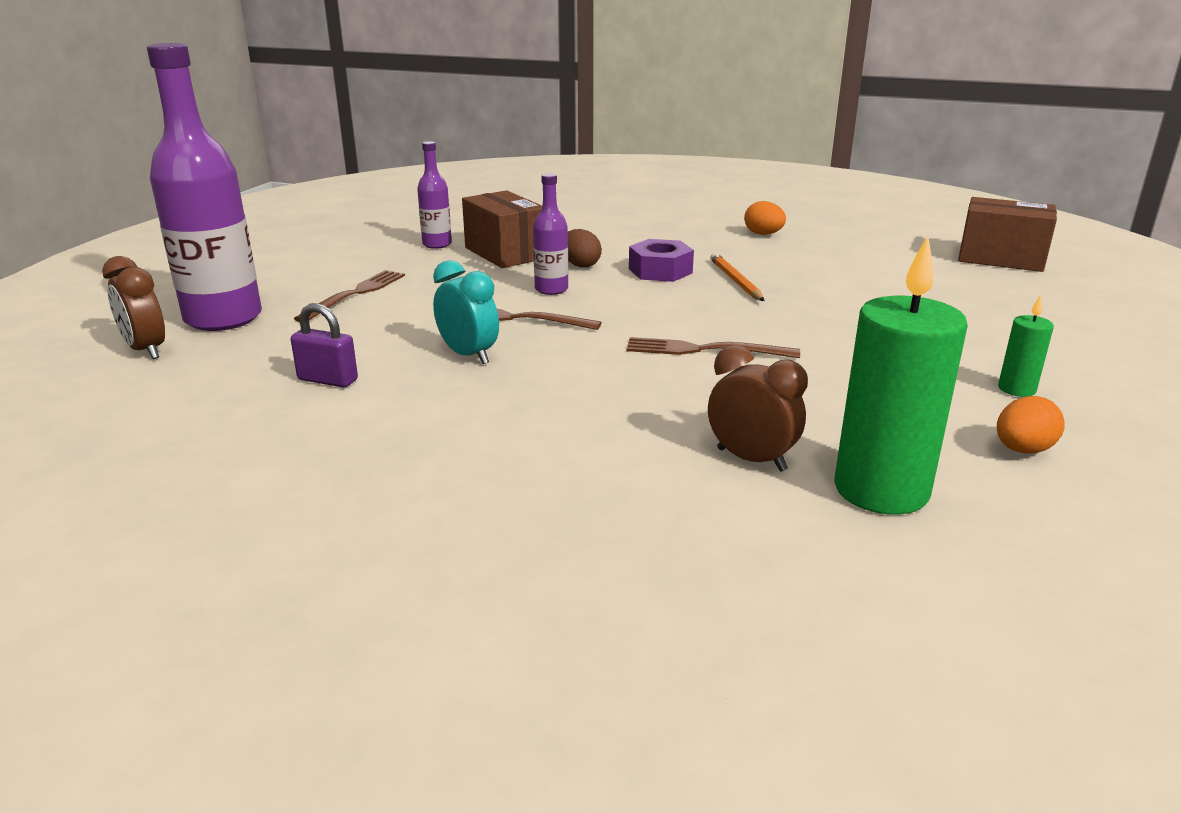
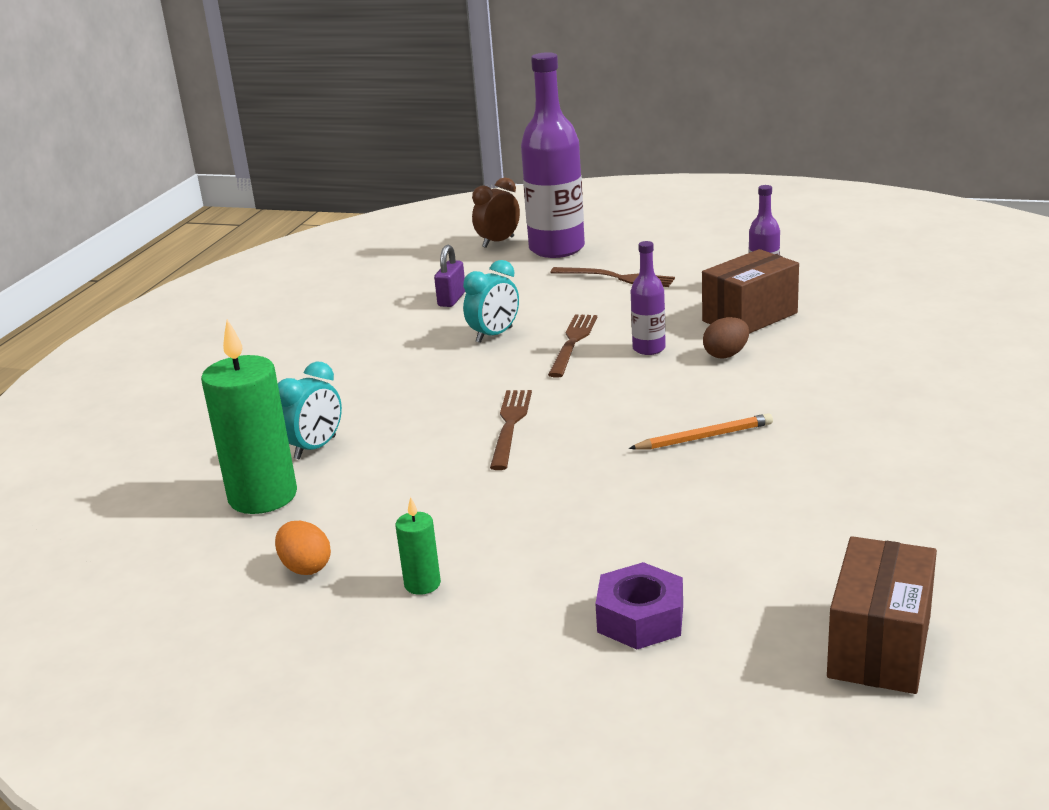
camera: 90 degrees right, 0 degrees up
(660, 271) = (723, 395): purple nut -> purple nut (640, 618)
(751, 459) = (315, 448): brown clock -> turquoise clock
(763, 234) = (901, 454): orange egg -> none

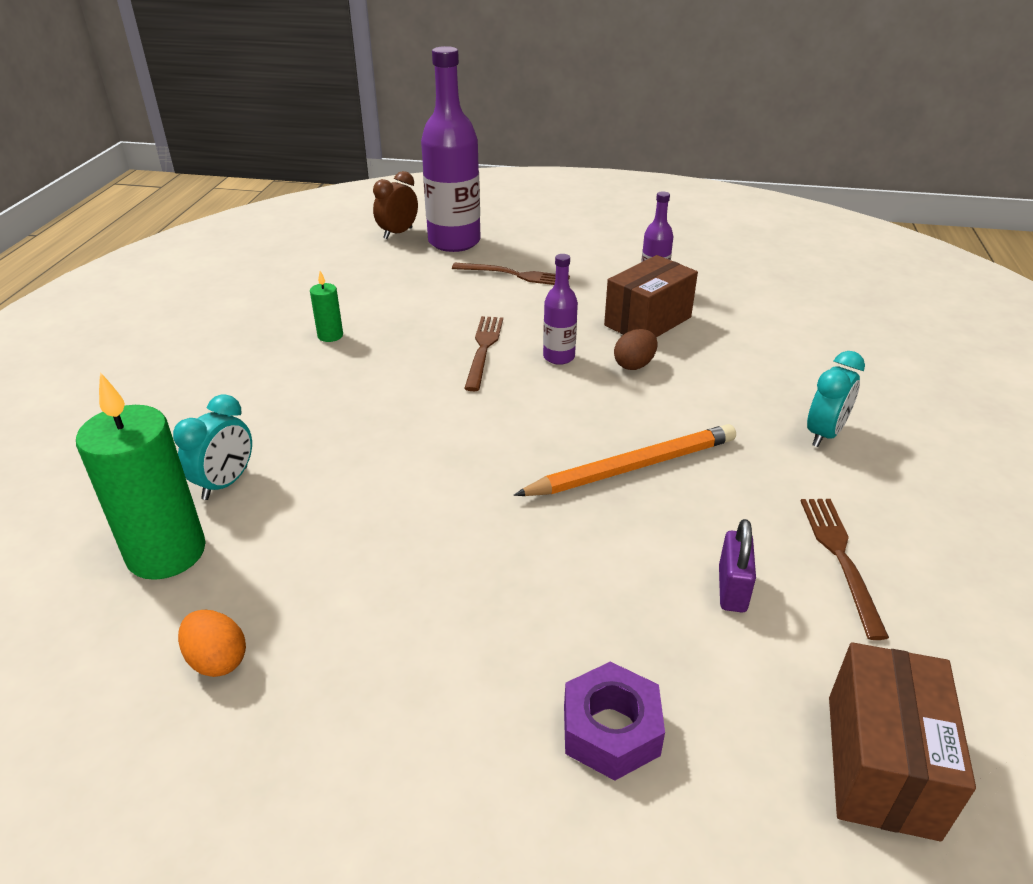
camera: 10 degrees left, 10 degrees up
(422, 584) = (356, 683): green candle -> green candle (330, 336)
(452, 299) = (358, 296): purple padlock -> purple padlock (732, 589)
(494, 335) = (404, 339): turquoise clock -> turquoise clock (824, 434)
(510, 425) = (433, 452): brown fork -> brown fork (840, 558)
(704, 437) = (633, 467): orange pencil -> orange pencil, size x1.60

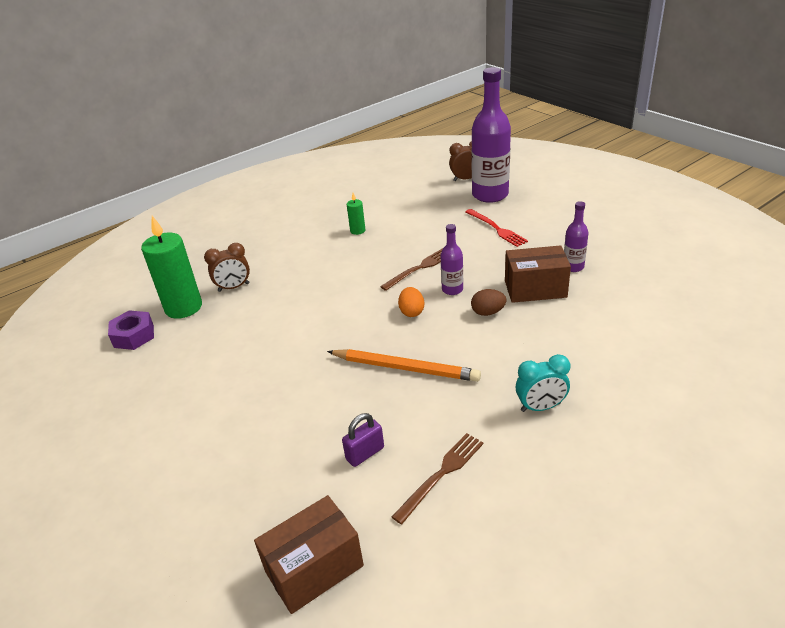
camera: 45 degrees right, 0 degrees up
(217, 660) = (152, 359): orange egg -> orange egg (411, 312)
(225, 483) = (233, 287): turquoise clock -> brown clock
(515, 275) = (496, 229): brown fork -> red fork
(610, 730) = (234, 474): purple nut -> purple nut (134, 336)

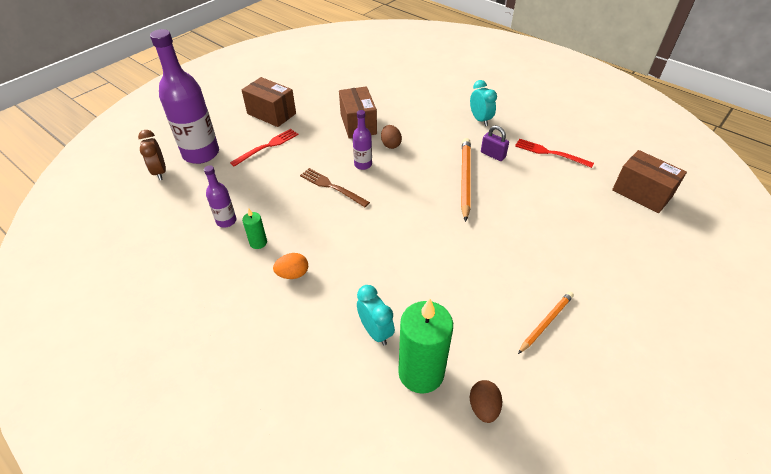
camera: 105 degrees left, 10 degrees up
(134, 336) = (483, 407): purple nut -> brown egg
(177, 391) = (546, 322): none -> orange pencil
(233, 287) = (375, 331): brown clock -> turquoise clock
(365, 453) = (552, 187): purple padlock -> purple padlock (492, 155)
(411, 312) = (397, 184): orange egg -> orange egg (293, 274)
(441, 474) = (550, 153): brown fork -> red fork
(560, 228) = (271, 113): none -> brown box
(573, 267) = (328, 108): purple bottle -> purple bottle (226, 221)

